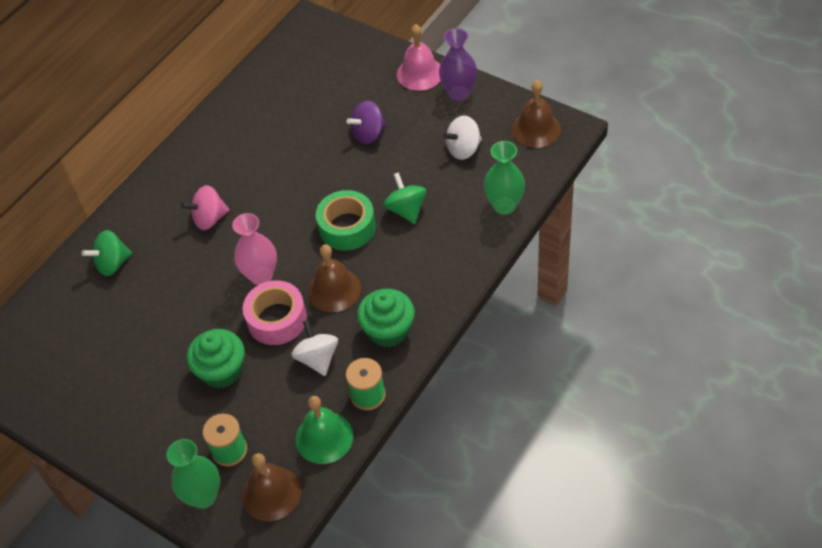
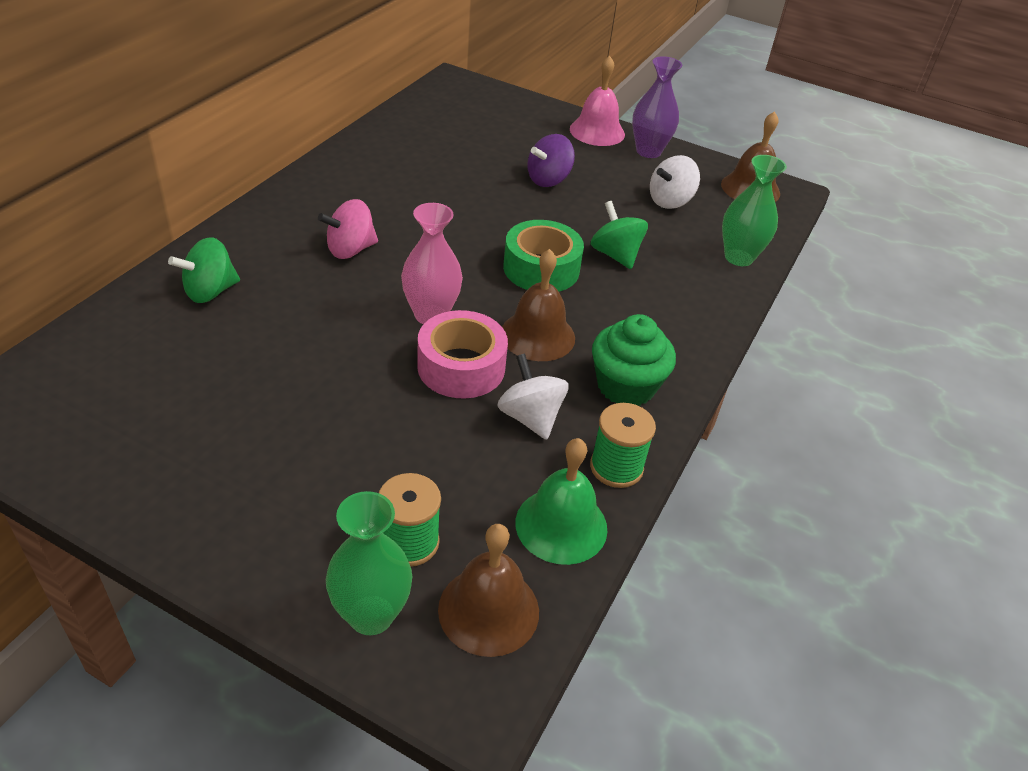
camera: 15 degrees left, 10 degrees down
(222, 371) = (385, 429): green cupcake -> none

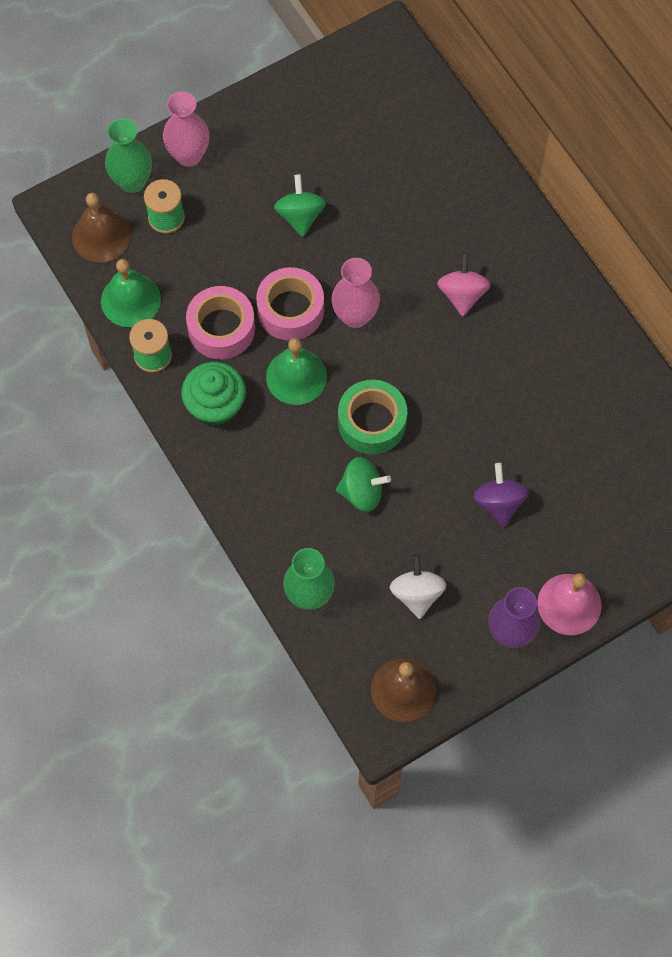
camera: 125 degrees right, 25 degrees up
(210, 291) = (452, 186): green spinning top -> green spinning top (300, 216)
(285, 562) = (189, 155): none -> pink vase
(530, 417) = (221, 328): white spinning top -> pink tape
(537, 335) = (296, 376): brown bell -> green bell

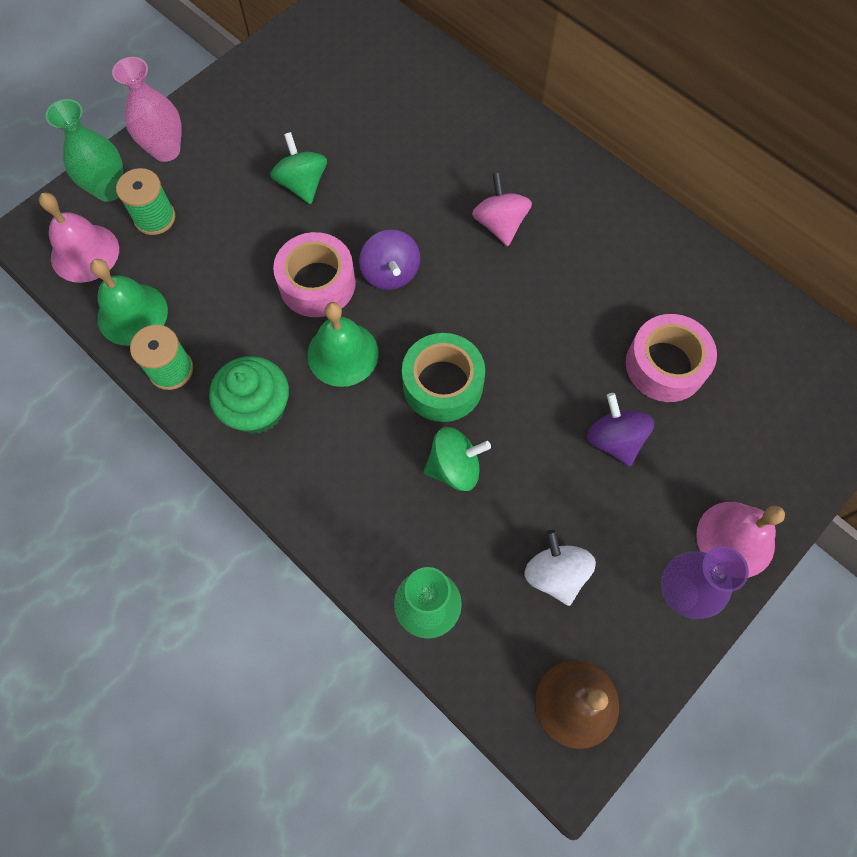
camera: 15 degrees left, 0 degrees up
(101, 235) = (85, 253): brown bell -> pink bell
(221, 328) = (244, 321): pink tape -> pink tape (665, 365)
(355, 316) = (390, 273): pink vase -> purple spinning top

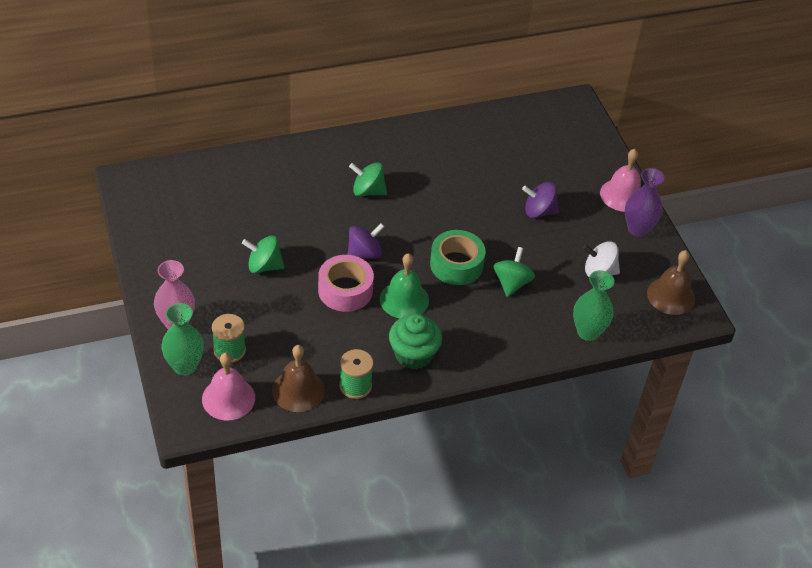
camera: 65 degrees left, 20 degrees down
(132, 314) = (298, 390): green bell -> brown bell
(390, 273) = (364, 254): purple spinning top -> purple spinning top turned 45 degrees counterclockwise
(500, 224) = (368, 191): pink spinning top -> green spinning top
(665, 365) = (509, 170): pink tape -> none

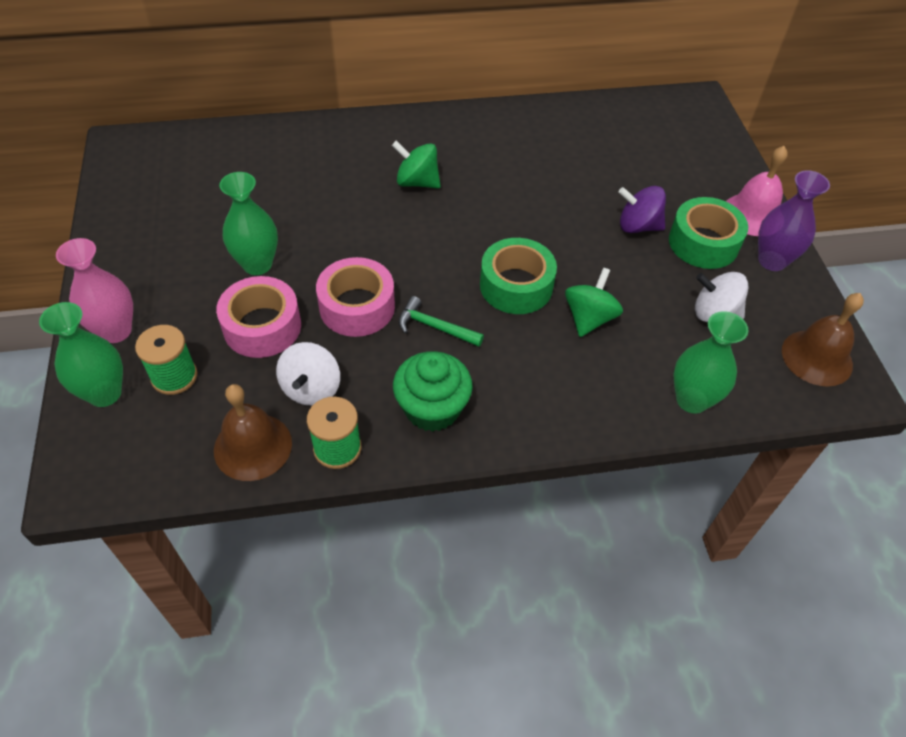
camera: 10 degrees right, 5 degrees up
(228, 398) = (149, 448): pink bell -> none
(264, 266) = (257, 264): green spinning top -> green vase
(281, 310) = (262, 326): none -> pink tape
(327, 349) = (311, 388): none -> white spinning top
(364, 254) = (394, 260): purple spinning top -> none
(404, 299) = (435, 327): green bell -> green hammer
(587, 220) = (703, 243): none -> green tape

